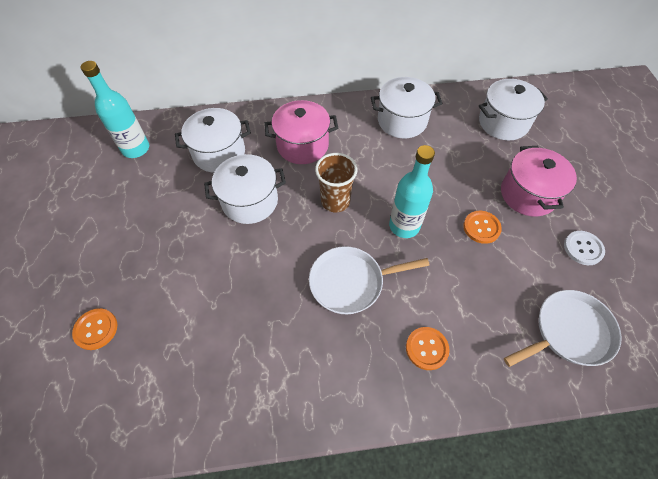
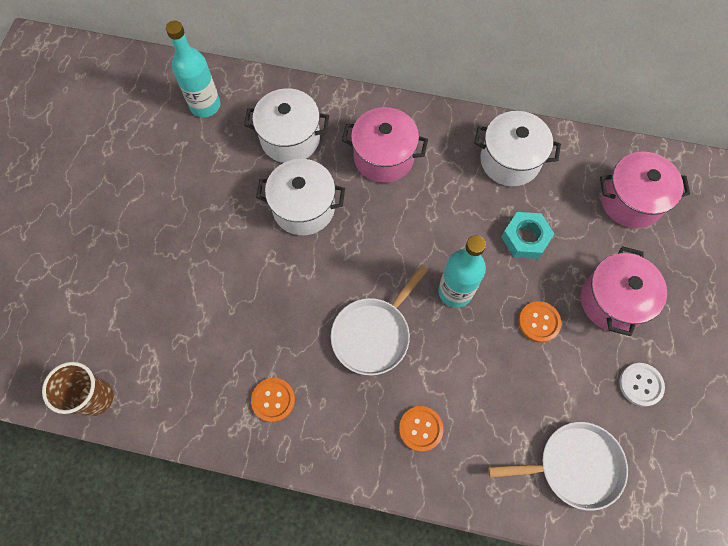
camera: 20 degrees right, 10 degrees up
(96, 329) = (118, 296): orange button -> orange button (273, 400)
(335, 201) = (393, 238): brown cup -> brown cup (96, 398)
(350, 282) = (373, 334): white pan -> white pan turned 60 degrees counterclockwise
(440, 170) = (525, 238): none -> turquoise nut
(503, 123) = (630, 201): white pot -> pink pot

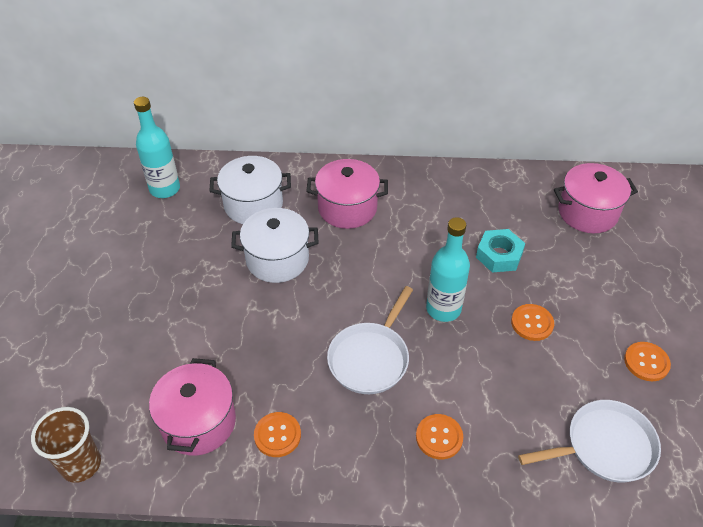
camera: 10 degrees left, 20 degrees down
(510, 160) = (467, 196): white pot -> none
(612, 301) = (596, 295): pink pot -> pink pot (198, 422)
(641, 384) = (646, 362): white button -> orange button

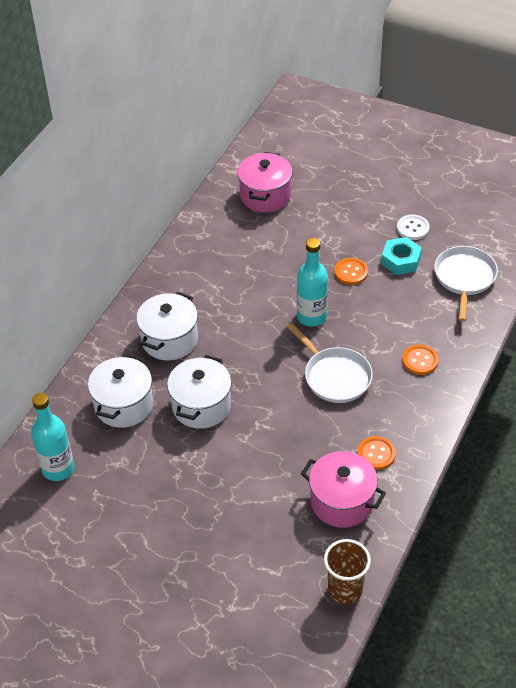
camera: 65 degrees left, 0 degrees up
(347, 208) = (169, 340): pink pot -> white pot
(499, 255) = (278, 264): turquoise nut -> turquoise nut (400, 260)
(646, 362) = (413, 228): orange button -> white button

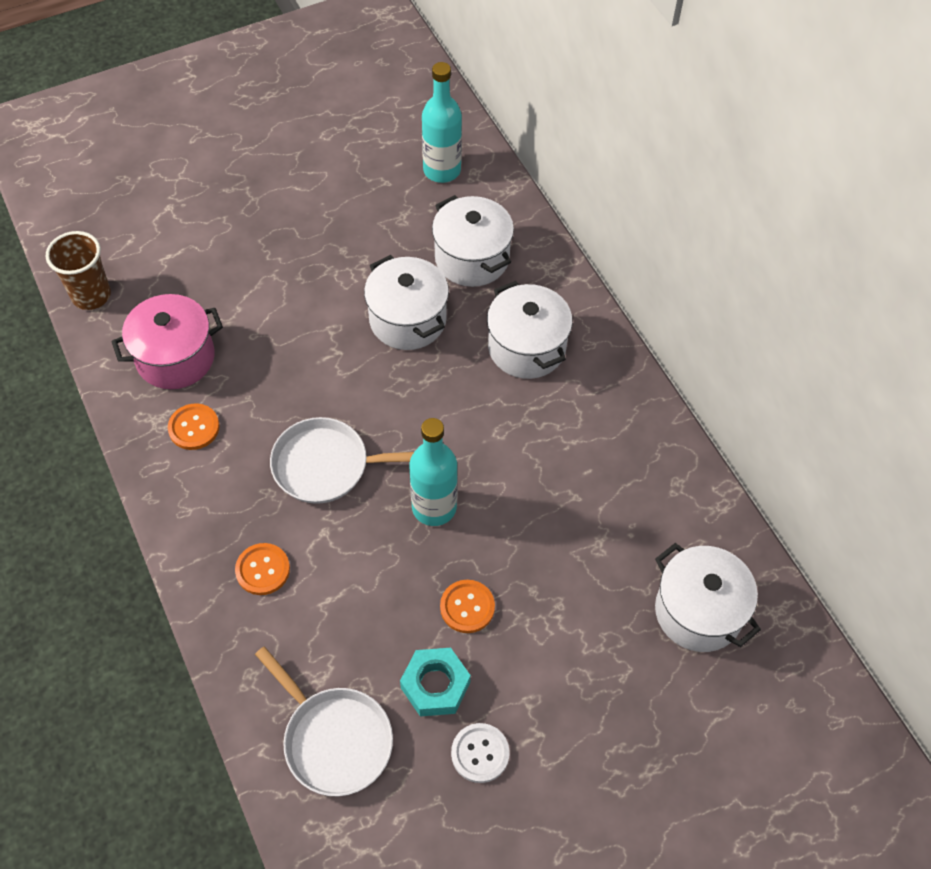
camera: 125 degrees right, 10 degrees up
(265, 195) = (698, 611): pink pot -> white pot

